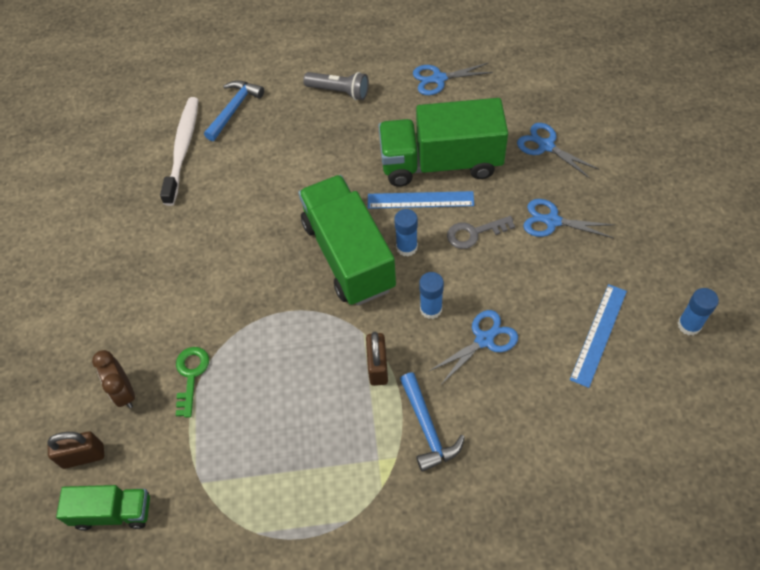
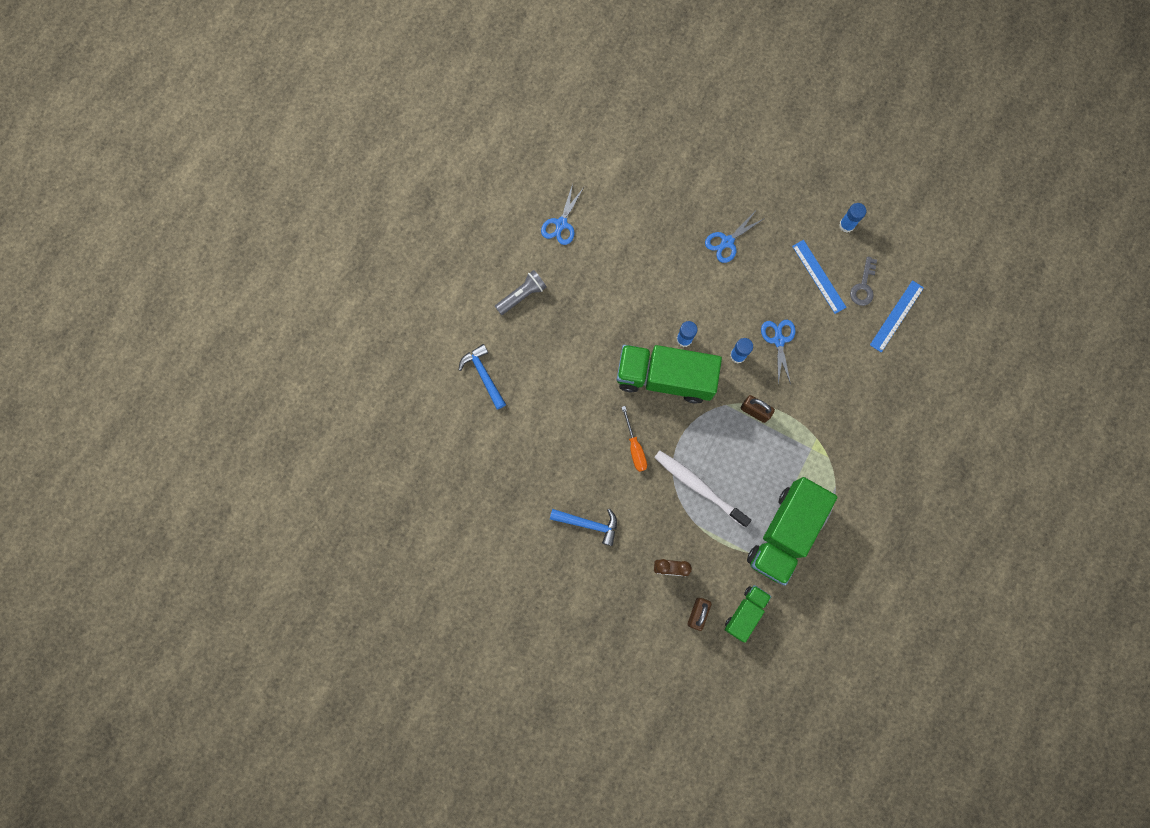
camera: 60 degrees left, 20 degrees up
(183, 149) = (495, 430): white toothbrush -> white toothbrush (699, 487)
(191, 376) = (685, 522): green key -> none
(247, 274) = (635, 447): none -> orange screwdriver
(420, 200) = (654, 306): blue ruler -> blue ruler (896, 316)
(427, 428) = (811, 409): blue hammer -> blue hammer (588, 524)
(441, 163) = (634, 273): green truck -> green truck (784, 533)
(474, 233) = (703, 292): grey key -> grey key (863, 286)
(546, 146) = (669, 201): blue scissors -> none

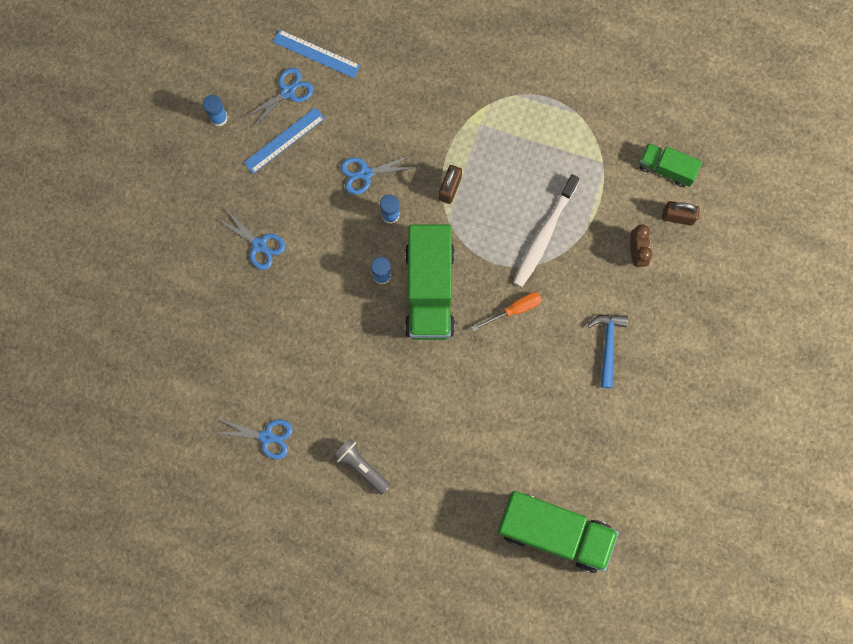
camera: 100 degrees left, 0 degrees up
(483, 375) = (463, 492): blue hammer -> none
(784, 533) = (575, 140): green truck -> green truck (554, 532)
(863, 286) = (287, 92): grey key -> blue scissors

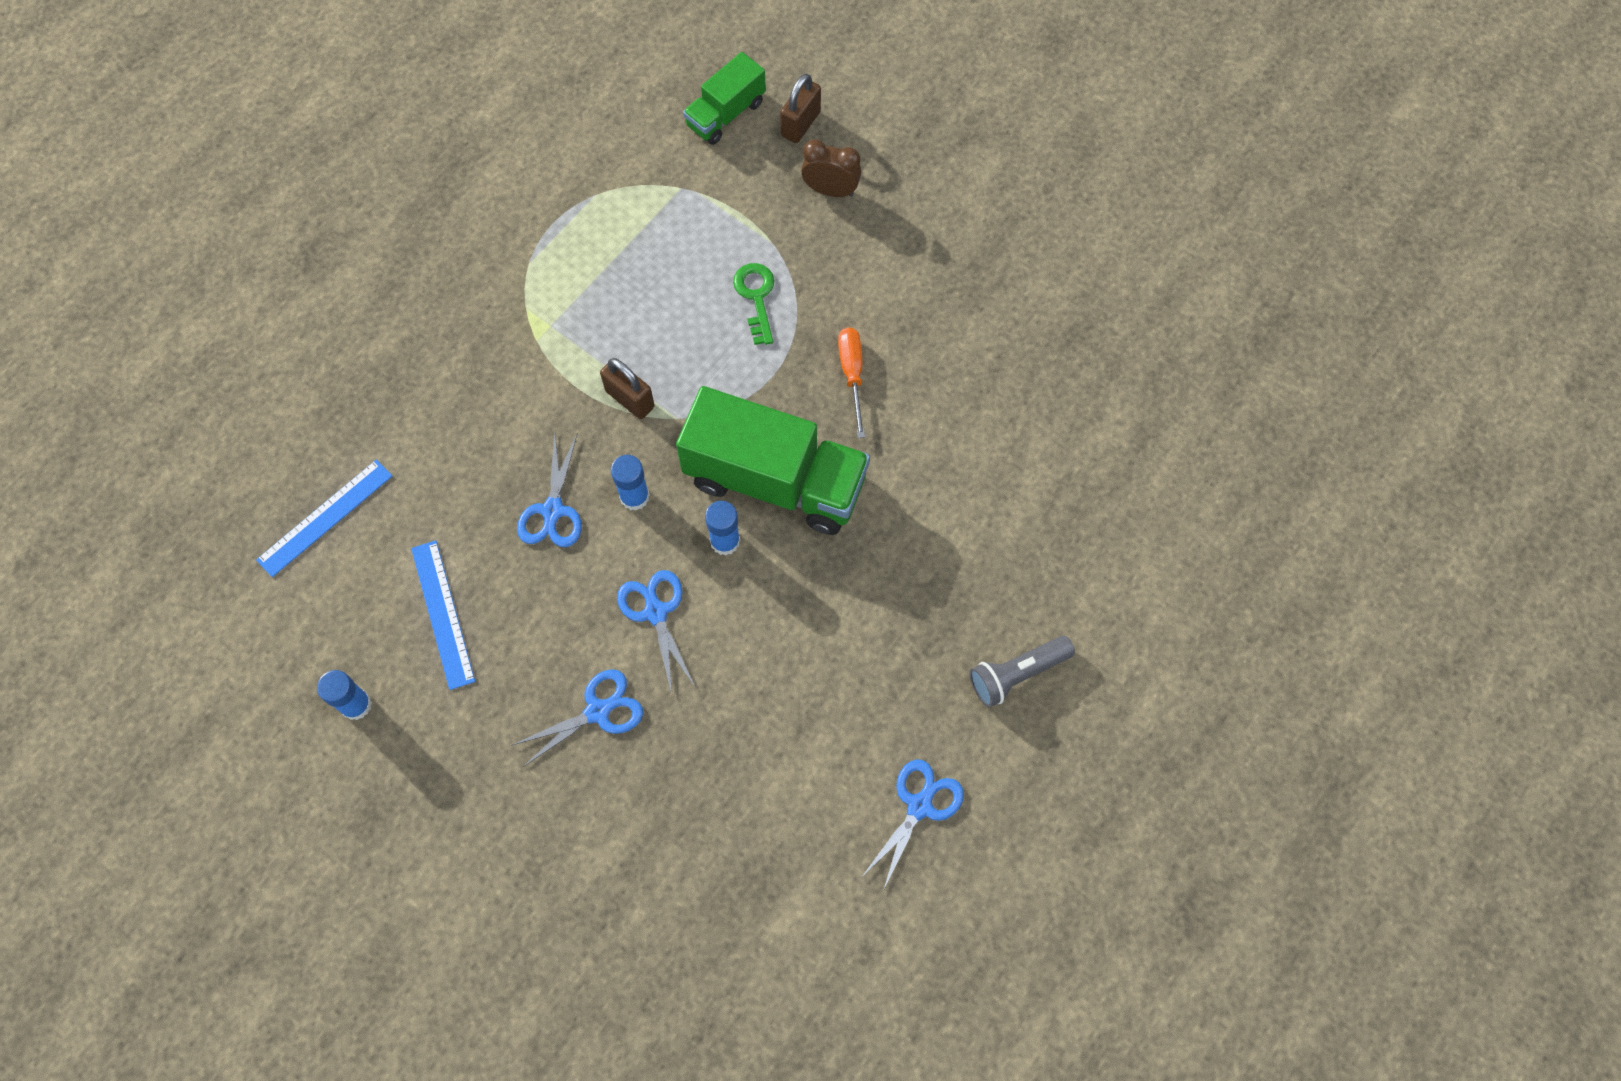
camera: 70 degrees left, 10 degrees down
(287, 92) = (365, 582): blue scissors -> blue scissors (655, 612)
(544, 235) = (756, 297): white toothbrush -> green key
(554, 532) = (1203, 434): green truck -> none
(608, 346) = (952, 272): blue hammer -> none

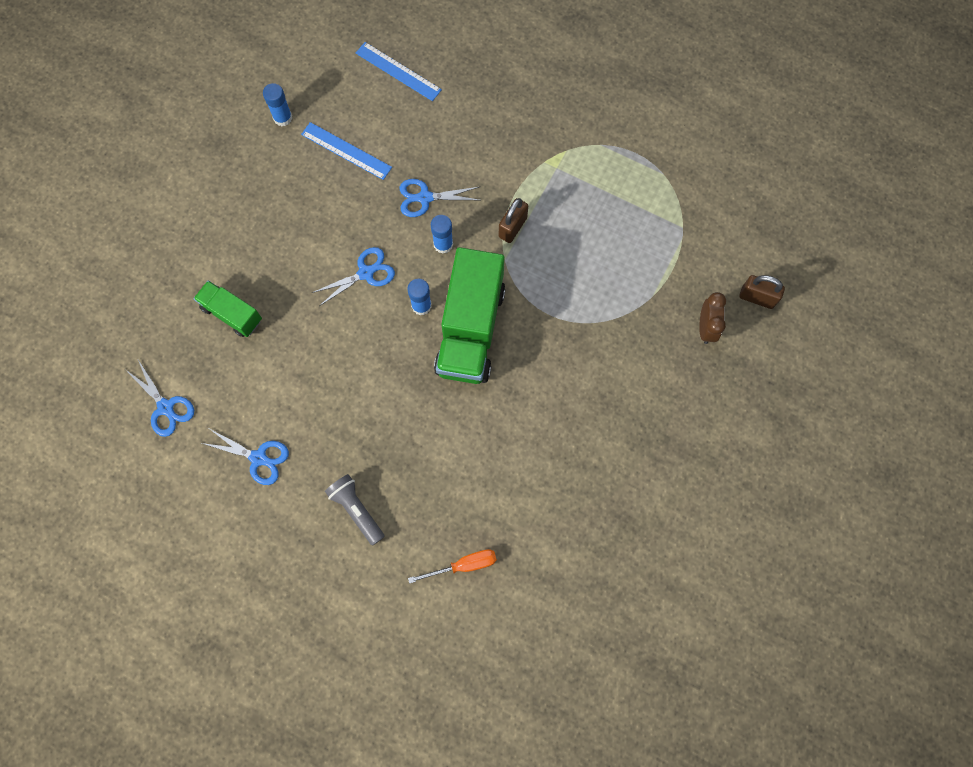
camera: 80 degrees right, 5 degrees up
(443, 614) = (346, 151): blue ruler -> blue ruler turned 60 degrees clockwise
(597, 711) = (296, 252): blue scissors -> blue scissors (165, 407)
(725, 114) = (752, 245): green truck -> green truck (232, 314)
(756, 297) = (606, 293): green key -> none
(852, 374) = (560, 366): orange screwdriver -> orange screwdriver (463, 565)

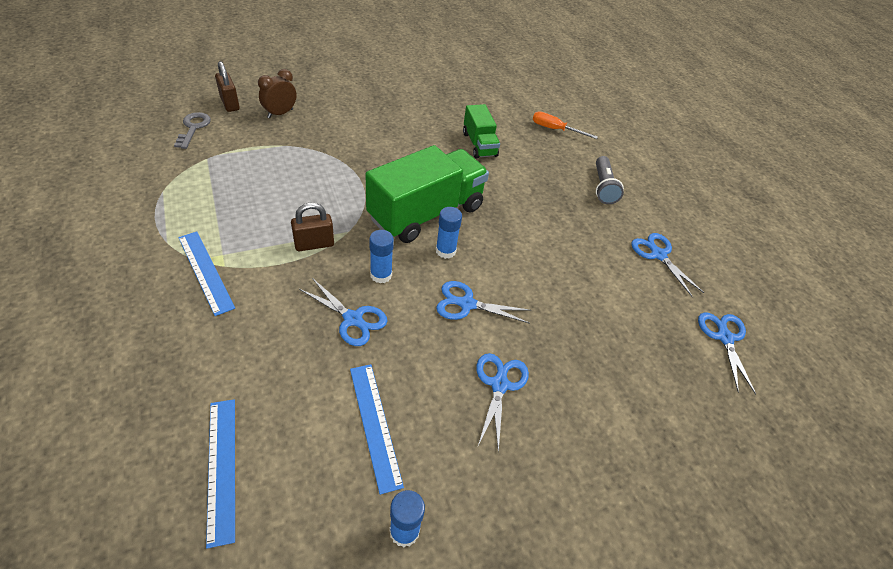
camera: 145 degrees left, 25 degrees down
(232, 314) = (617, 364): green truck -> green truck (479, 144)
(297, 232) = (499, 385): none -> blue scissors
(548, 148) = (205, 271): none -> blue ruler
(737, 244) = (193, 128): none -> grey key

